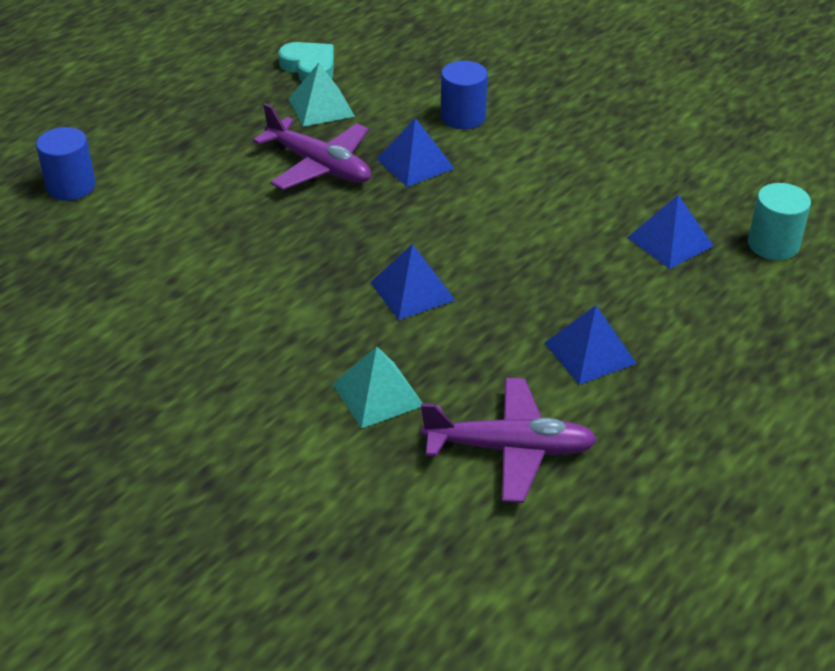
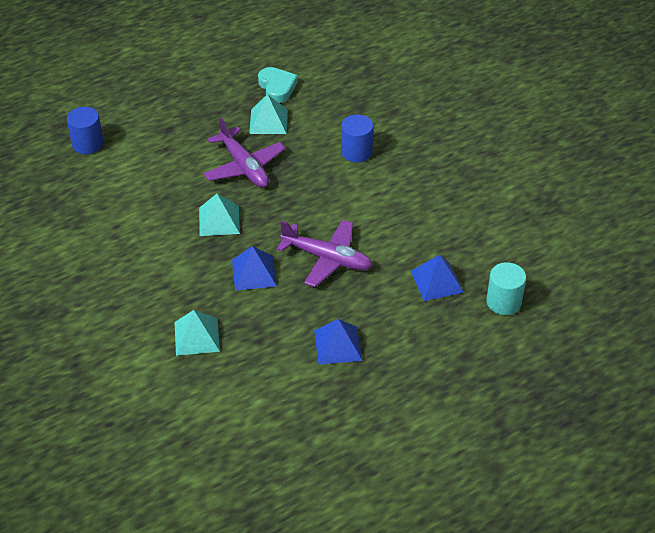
camera: 20 degrees right, 5 degrees up
(322, 238) = (219, 220): none -> turquoise pyramid
(415, 163) = (306, 180): blue pyramid -> none
(510, 449) = (254, 393): purple plane -> purple plane (327, 258)

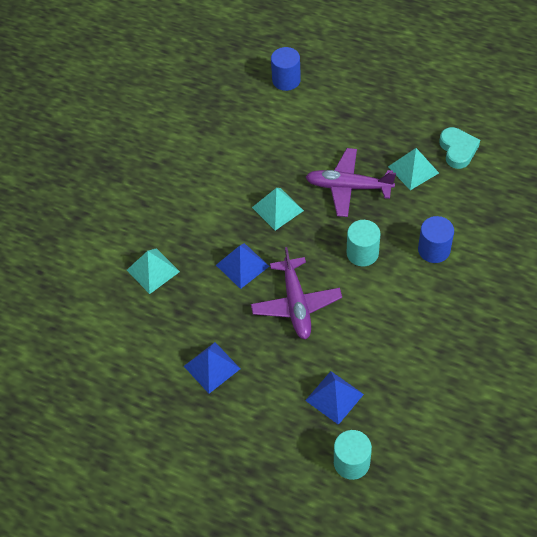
camera: 60 degrees right, 10 degrees up
(244, 167) = (348, 187): purple plane -> purple plane turned 75 degrees clockwise
(277, 87) = (457, 150): turquoise heart -> turquoise heart turned 45 degrees counterclockwise
(318, 193) = (362, 253): none -> turquoise cylinder

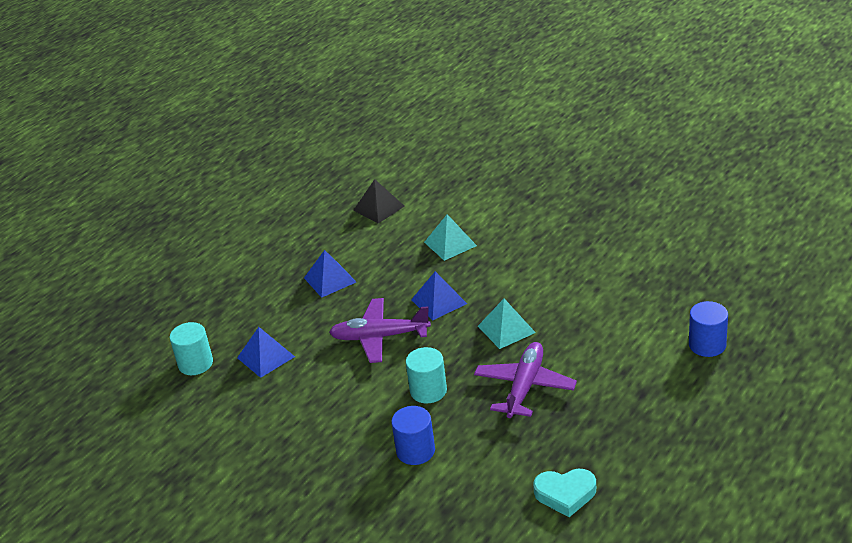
camera: 100 degrees right, 20 degrees down
(87, 347) = (379, 208): none -> black pyramid
(413, 169) = (540, 446): turquoise pyramid -> none

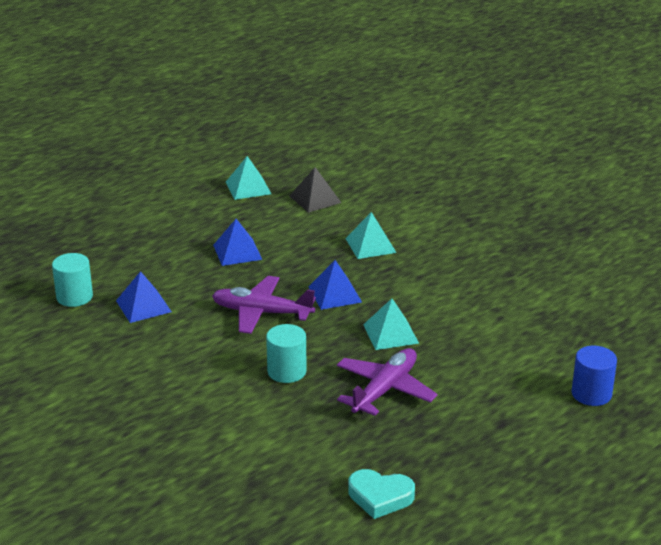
camera: 10 degrees right, 5 degrees down
(311, 210) = (248, 187): none -> turquoise pyramid
(415, 451) = (248, 422): blue cylinder -> none

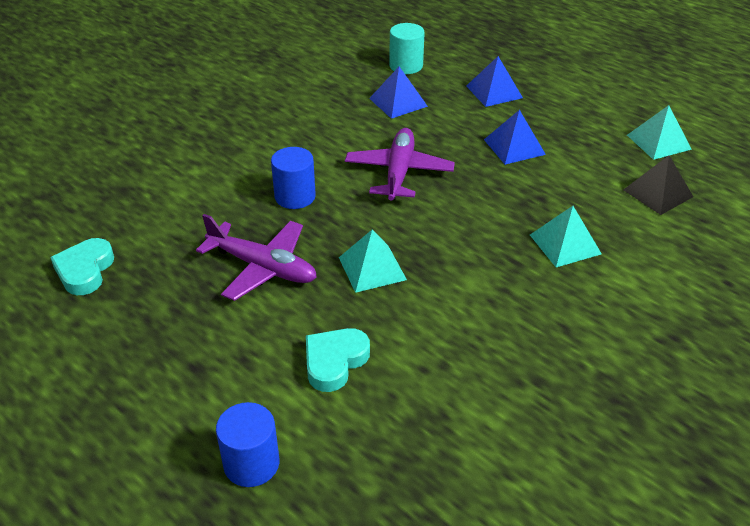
camera: 85 degrees right, 10 degrees up
(287, 371) = (295, 196): turquoise cylinder -> blue cylinder
(334, 294) = (446, 221): blue pyramid -> blue pyramid (494, 91)
(494, 355) = (334, 362): none -> turquoise heart

